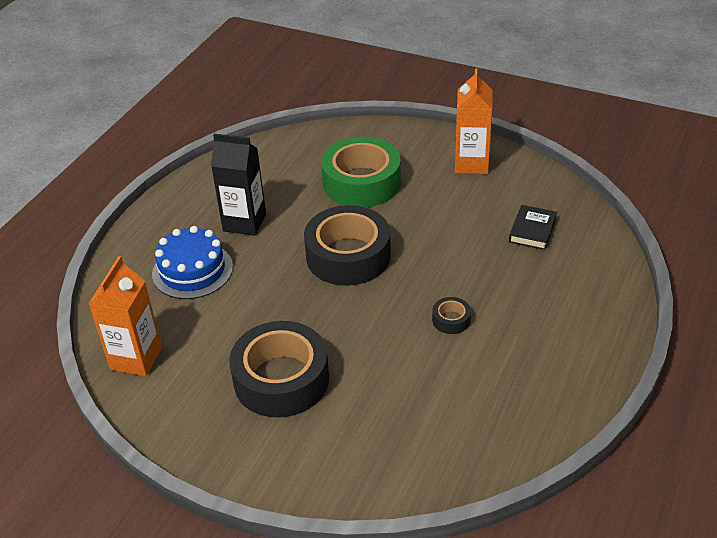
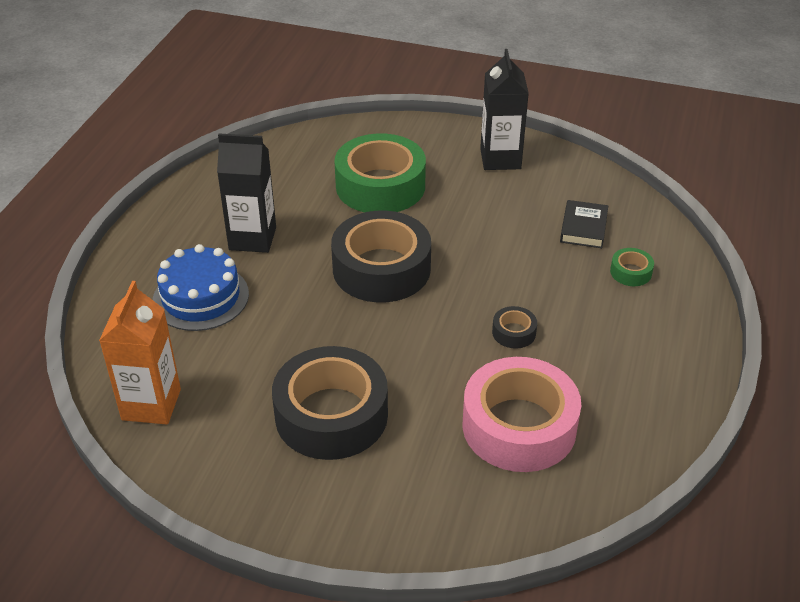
camera: 10 degrees left, 0 degrees up
(438, 402) = (519, 426): none -> pink tape
(471, 164) = (500, 159): orange carton -> black carton
(566, 273) = (630, 272): none -> green tape

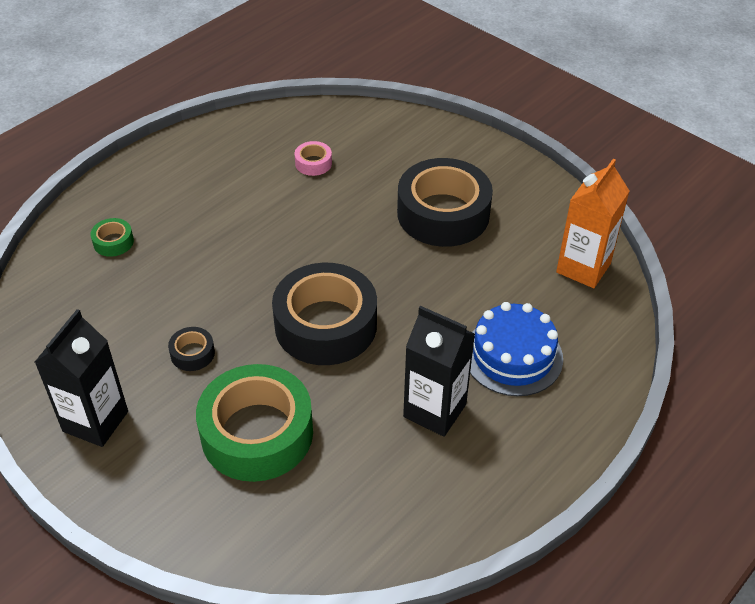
camera: 155 degrees left, 5 degrees up
(514, 332) = (259, 226): black tape -> black tape (192, 353)
(519, 426) = (313, 163): pink tape -> pink tape, size x0.42
(583, 228) = (104, 299): black book -> none

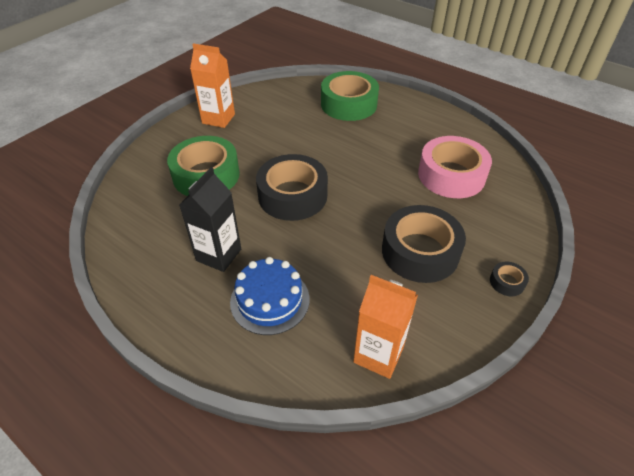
camera: 85 degrees right, 0 degrees up
(95, 421) = (218, 119): black carton -> orange carton
(113, 242) = (348, 104): green tape -> green tape, size x2.39
(192, 353) = (265, 144): black tape -> black tape (507, 282)
(313, 163) = (451, 175): pink tape -> pink tape, size x2.39

